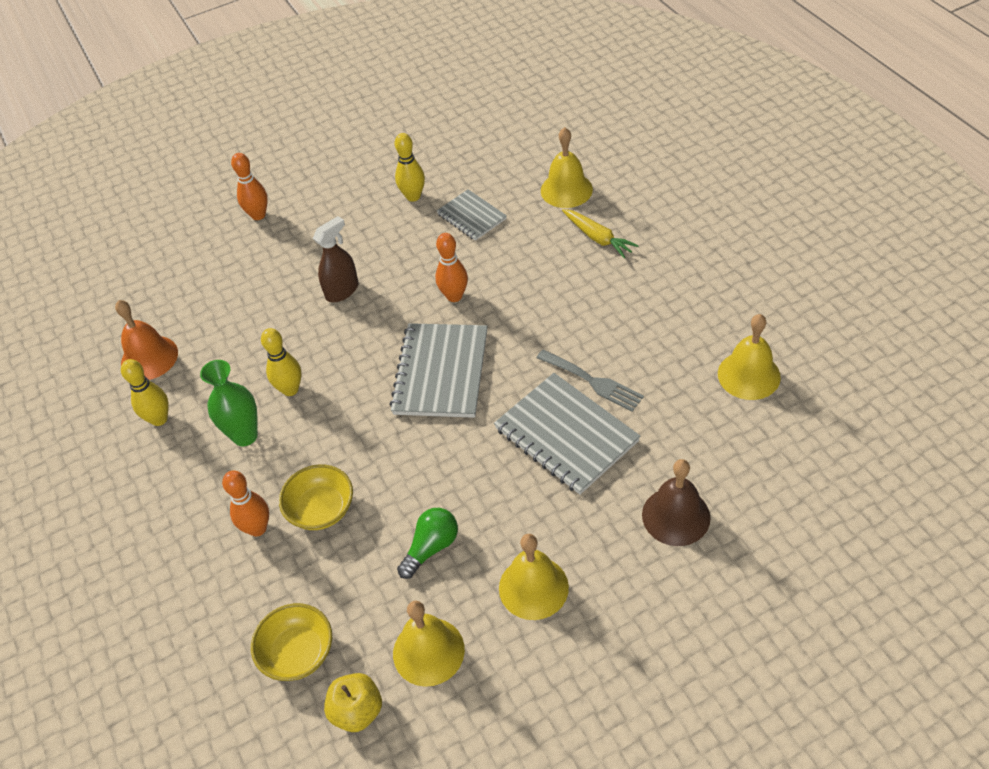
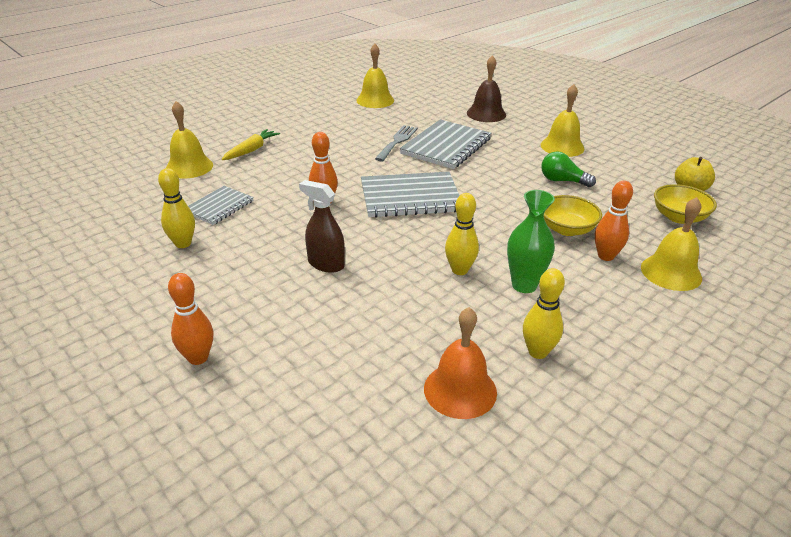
camera: 110 degrees left, 15 degrees down
(428, 651) = (631, 172): yellow bell -> yellow bell (671, 272)

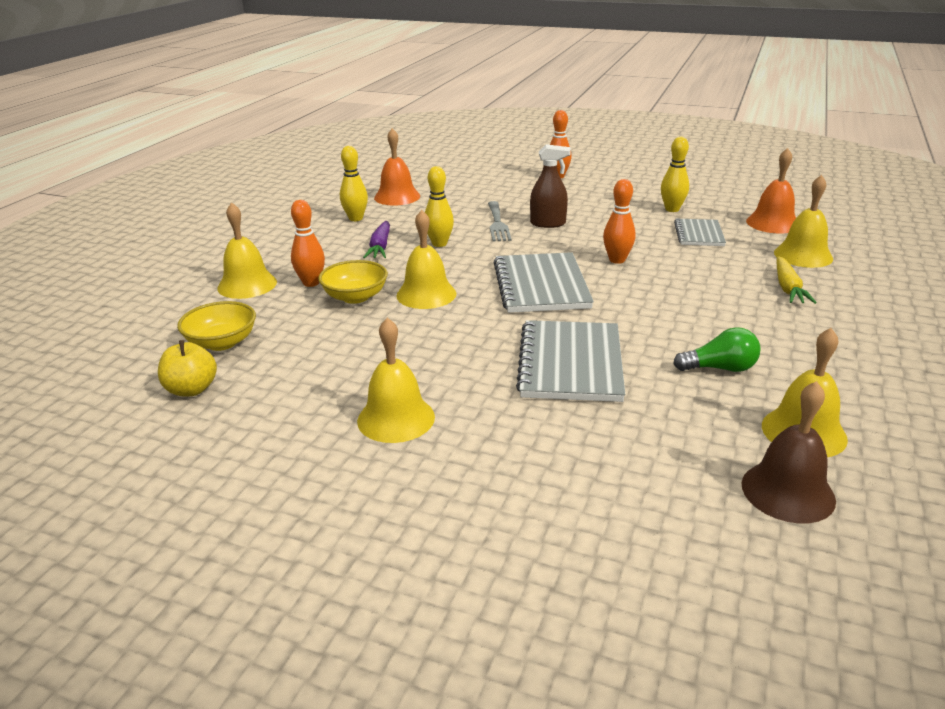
camera: 155 degrees right, 5 degrees down
(140, 199) = (772, 223): none -> orange bell
(397, 141) = (645, 352): grey fork -> grey fork (497, 224)
(410, 197) = (541, 285): grey notebook -> grey notebook turned 60 degrees counterclockwise
(486, 114) = (574, 463): brown bell -> brown bell (788, 491)
(506, 215) = (426, 294): none -> yellow bell
(524, 285) = (380, 247): green vase -> purple carrot
(562, 181) = (376, 353): green light bulb -> green light bulb (720, 368)

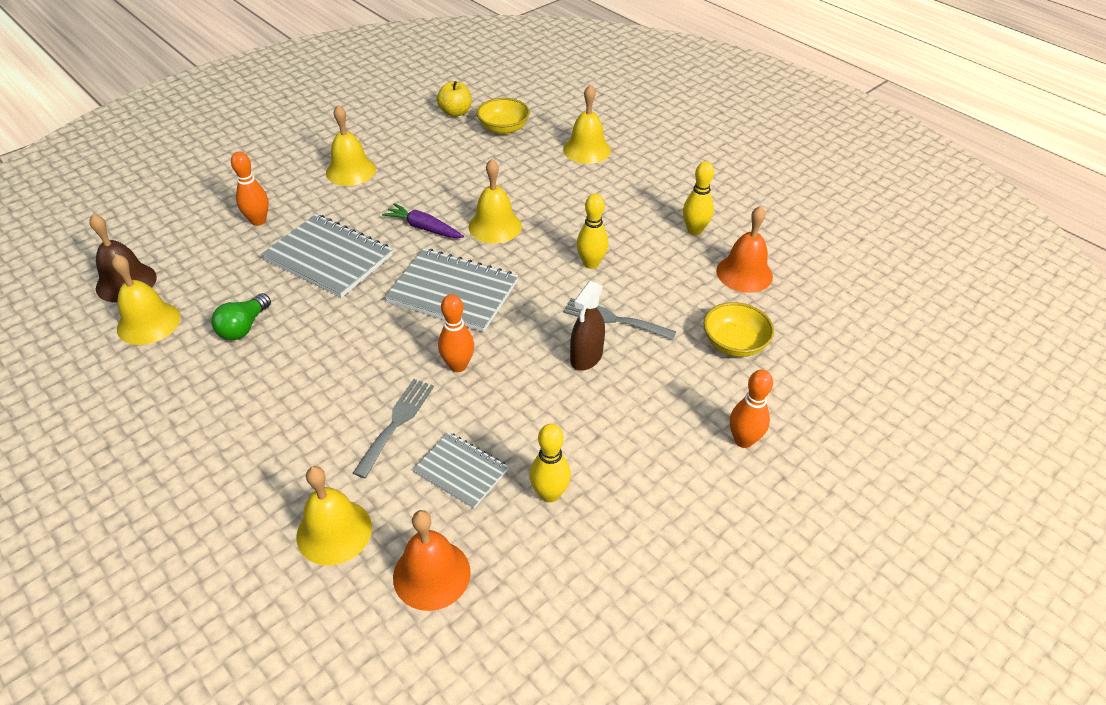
camera: 115 degrees right, 15 degrees up
(311, 283) = (565, 177): orange bowling pin -> orange bowling pin (258, 221)
(355, 297) = (522, 192): yellow bowl -> yellow bowl (734, 343)
(380, 247) = (611, 227): purple carrot -> purple carrot (424, 228)
(698, 264) = (397, 422): none -> grey fork
(788, 288) = (292, 458): yellow carrot -> none

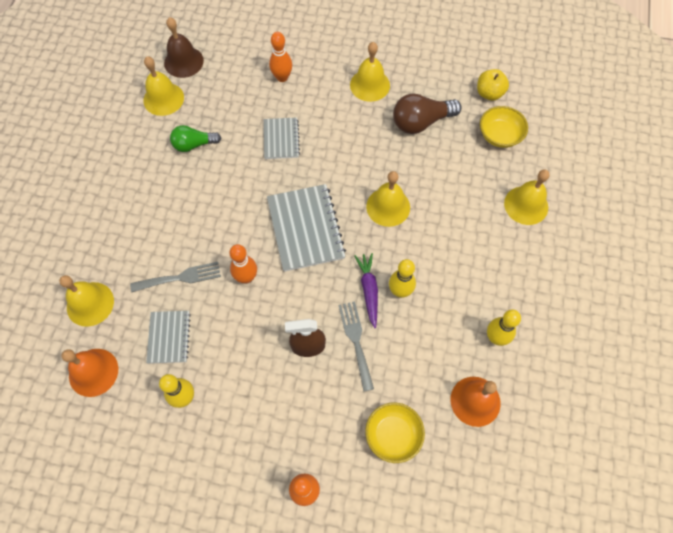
camera: 55 degrees right, 20 degrees up
(329, 258) = (281, 139): grey notebook -> grey notebook, size x0.59
(424, 228) = (351, 168): purple carrot -> purple carrot (369, 290)
(433, 162) = (421, 122): none -> brown light bulb

